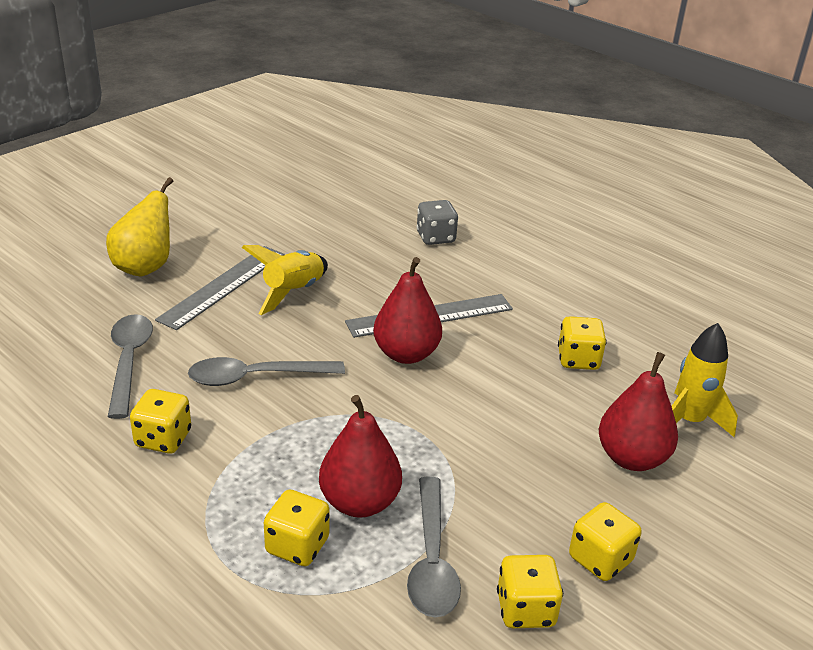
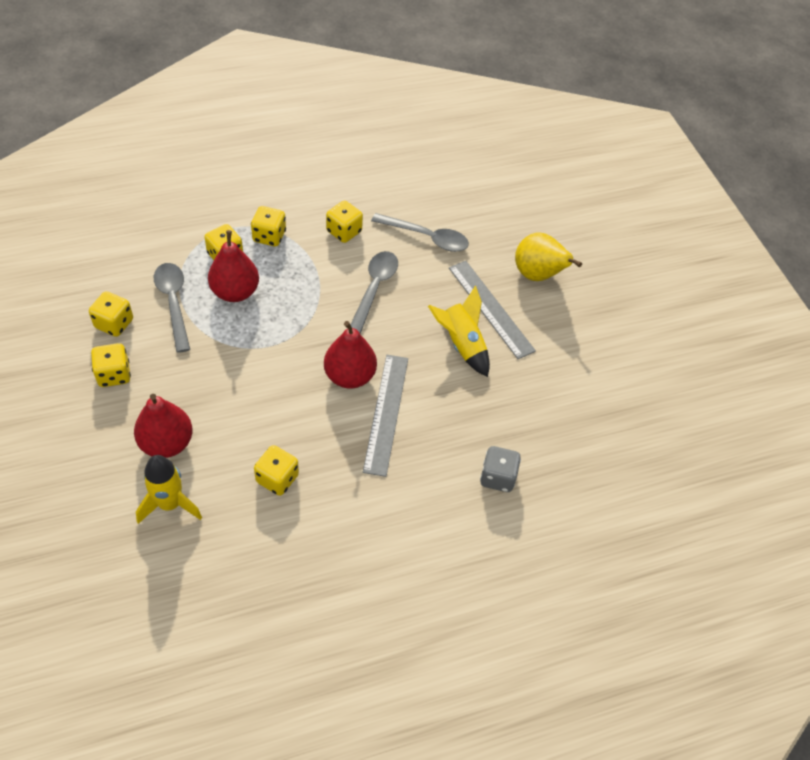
camera: 115 degrees right, 20 degrees up
(223, 513) = (269, 236): none -> yellow dice
(431, 560) = (173, 302): grey spoon -> grey spoon turned 45 degrees clockwise

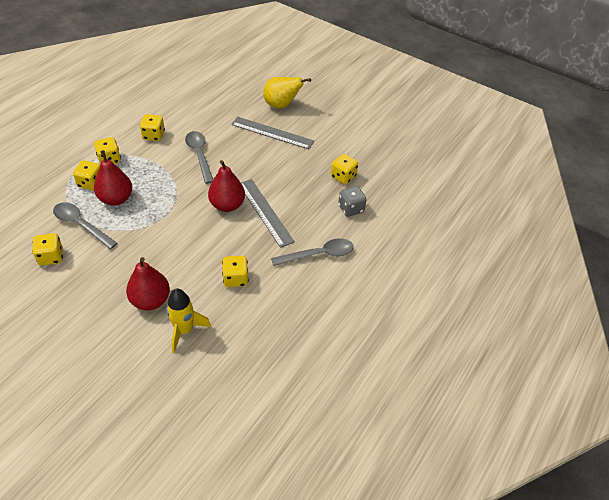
camera: 35 degrees left, 5 degrees down
(114, 374) = (79, 284): yellow dice -> yellow dice (343, 177)
(427, 237) = (205, 116): grey spoon -> grey spoon (319, 254)
(461, 344) = (273, 157): yellow rocket -> none

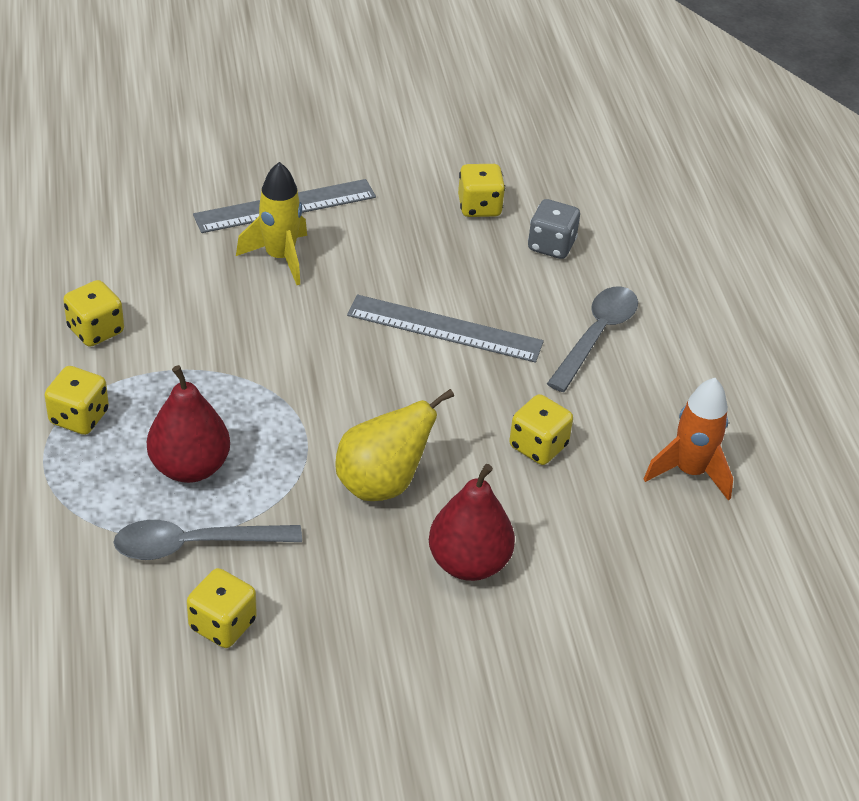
camera: 45 degrees left, 5 degrees down
(91, 183) = (107, 474): yellow dice -> none
(184, 330) = (571, 562): yellow rocket -> yellow rocket (280, 258)
(199, 155) = (221, 312): grey spoon -> none
(227, 205) = (377, 356): red pear -> none
(278, 334) = (690, 472): none -> orange rocket
(281, 105) = (236, 154): yellow pear -> yellow pear (382, 484)

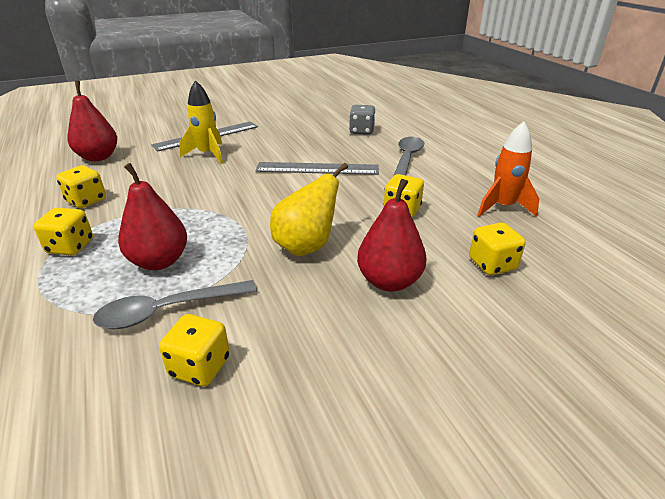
camera: 10 degrees left, 10 degrees down
(110, 230) = (98, 157): none -> red pear
(479, 207) = (316, 123): yellow dice -> yellow dice (492, 264)

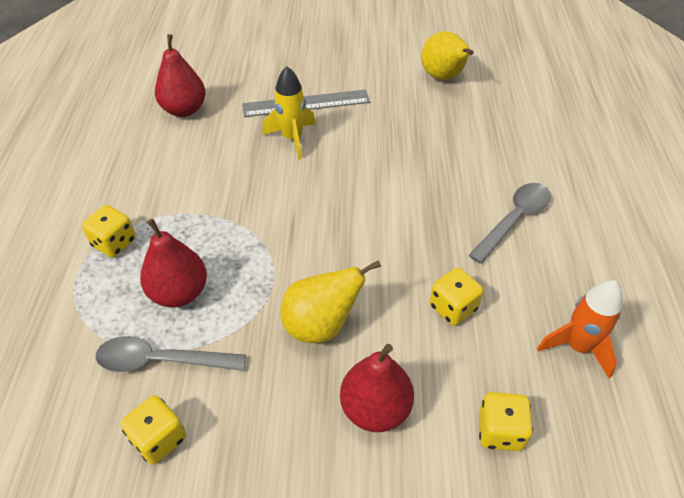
camera: 25 degrees right, 15 degrees up
(86, 201) = (149, 179): yellow dice -> none
(303, 107) = (443, 77): none -> yellow pear
(317, 169) = (398, 202): grey ruler -> none
(361, 131) = (489, 147): grey dice -> none

